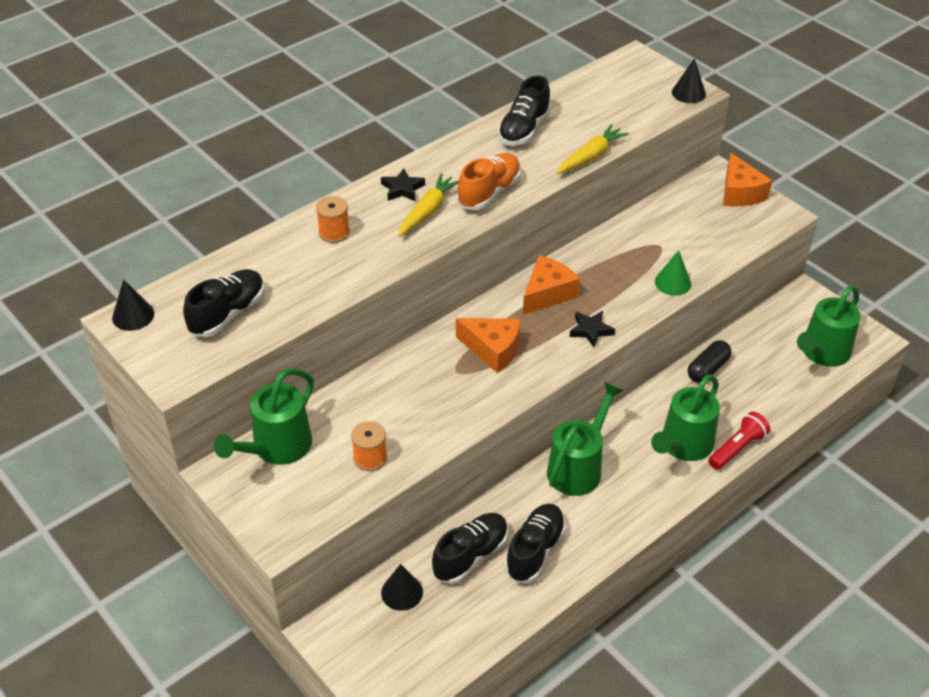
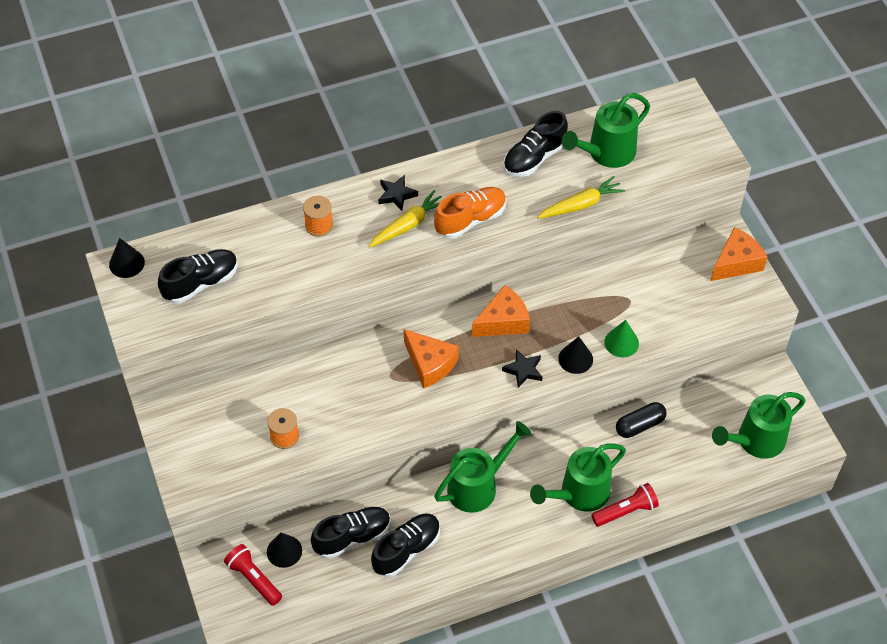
camera: 20 degrees right, 10 degrees up
(276, 448) = (214, 404): green watering can -> green watering can (606, 153)
(380, 631) = (254, 579): none -> red flashlight
(688, 93) = (711, 156): black cone -> black cone (575, 359)
(740, 193) = (736, 263): orange cheese -> orange cheese turned 135 degrees counterclockwise

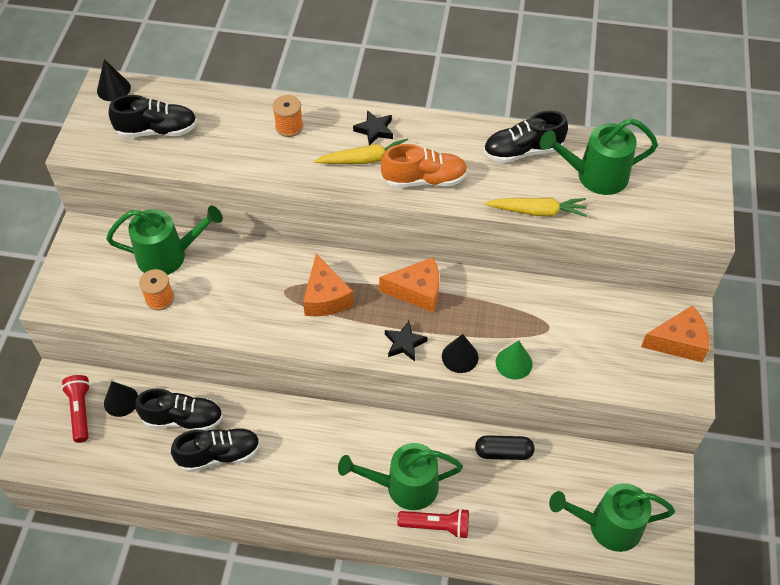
camera: 30 degrees right, 0 degrees up
(478, 486) = (320, 431): green watering can -> green watering can (169, 255)

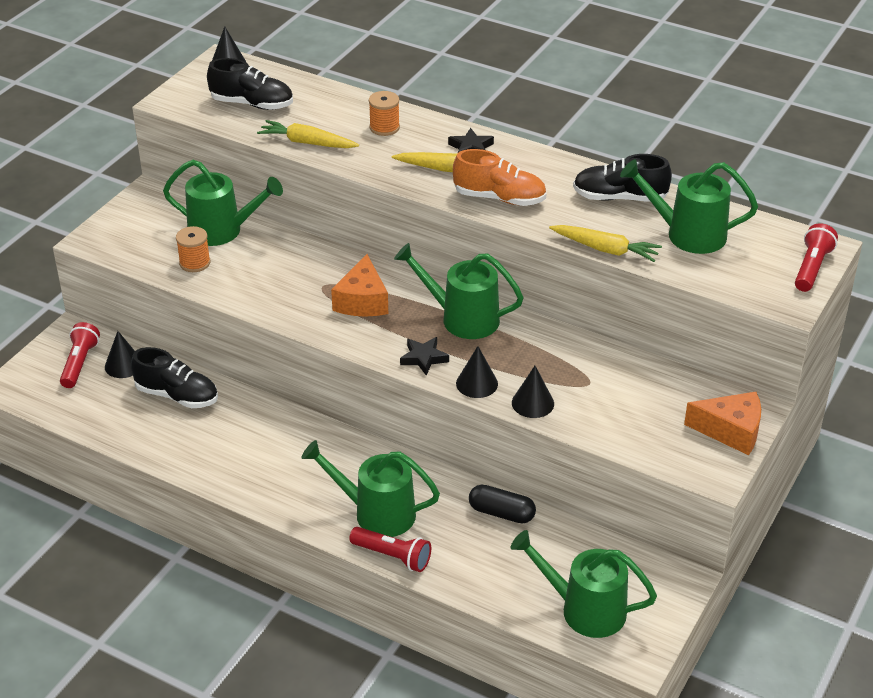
camera: 20 degrees right, 15 degrees down
(219, 455) = (197, 435): black shoe -> none
(228, 162) = (307, 143): none -> yellow carrot
(417, 291) = (461, 318): orange cheese -> green watering can
(514, 363) = (532, 403): green cone -> black cone
(706, 184) = (812, 268): none -> red flashlight

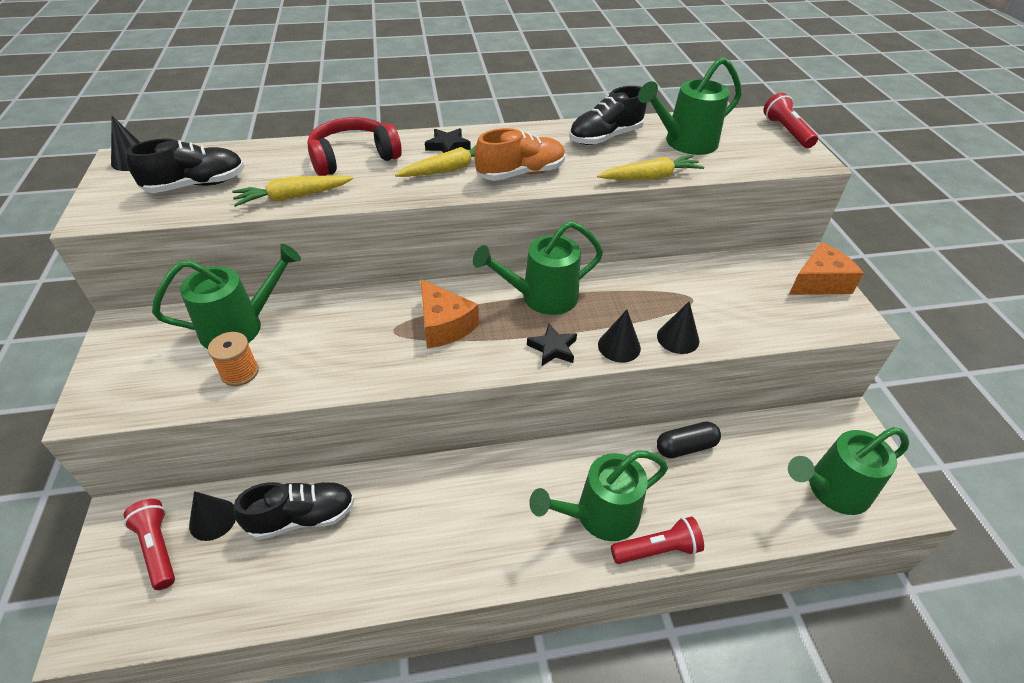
camera: 40 degrees left, 5 degrees up
(384, 127) = (353, 158): orange spool -> red headphones

